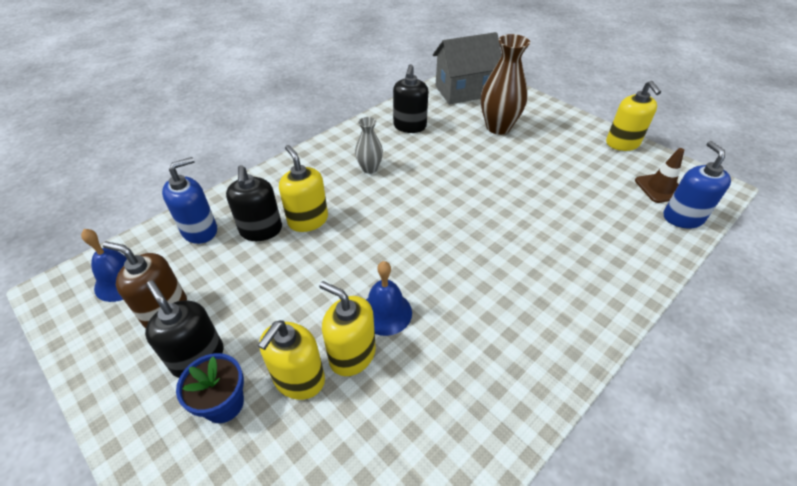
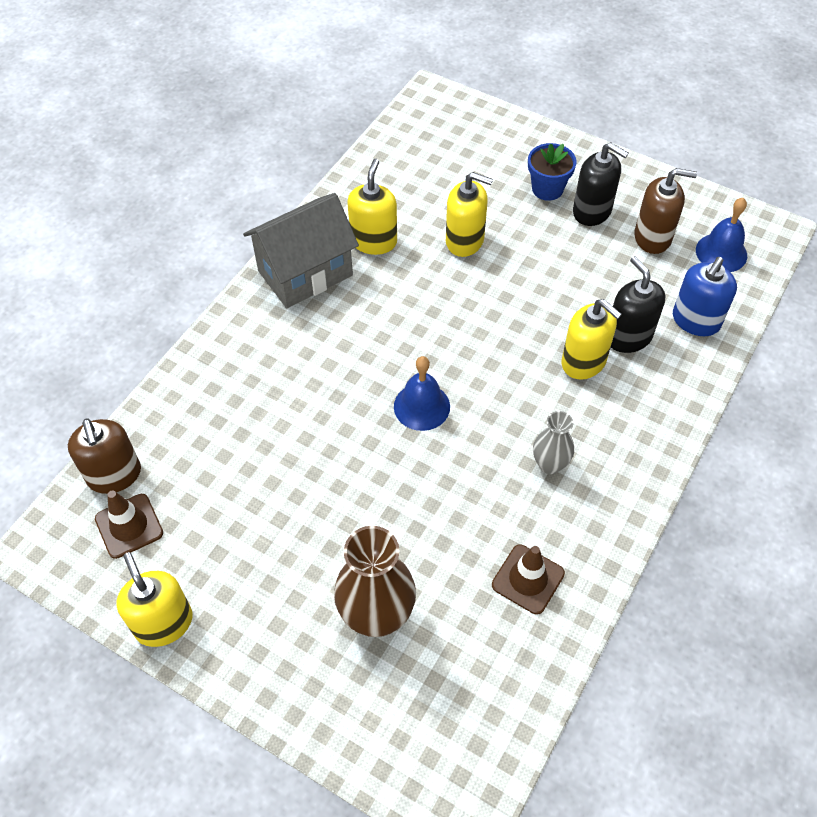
camera: 165 degrees right, 10 degrees up
(299, 379) = (499, 215): yellow soap dispenser -> yellow soap dispenser (373, 241)
(385, 312) = (450, 280): blue bell -> blue bell (421, 406)
(409, 126) = (528, 579): black soap dispenser -> brown traffic cone
(464, 91) = (460, 724): grey house -> grey house (305, 273)
(683, 217) = (114, 475): blue soap dispenser -> brown soap dispenser

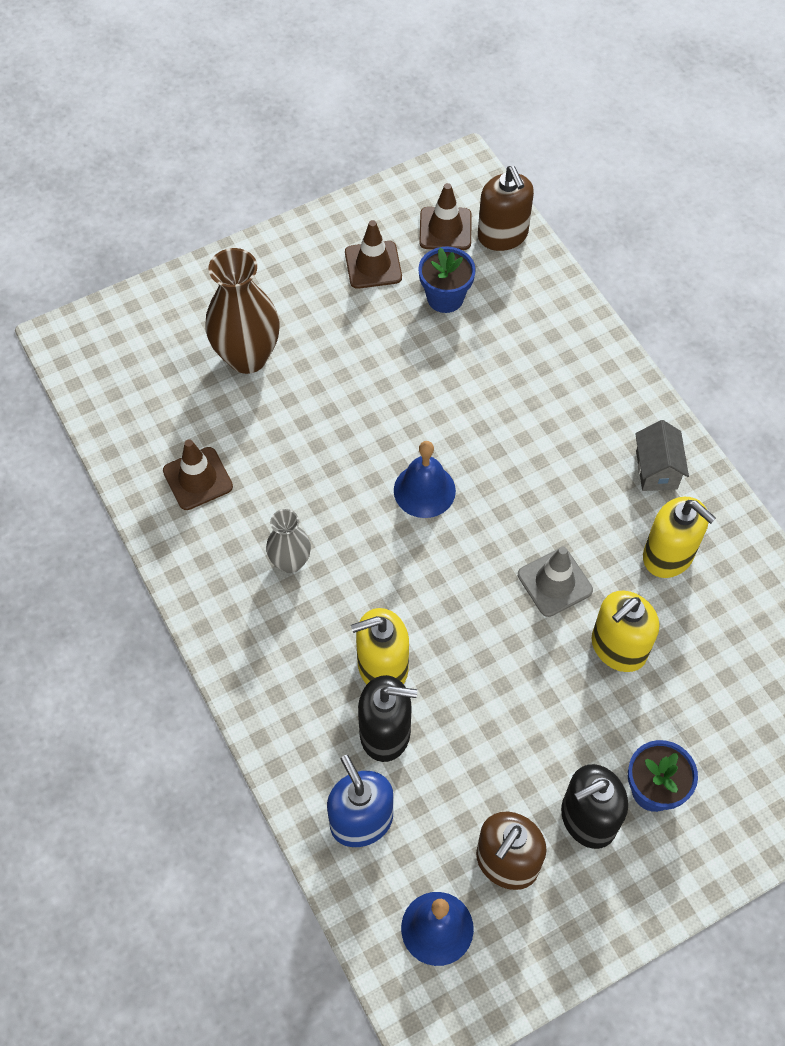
camera: 120 degrees right, 5 degrees up
(114, 475) = (502, 235): brown soap dispenser -> brown soap dispenser turned 120 degrees counterclockwise
(163, 623) = (343, 222): yellow soap dispenser -> none
(206, 565) = (373, 265): none -> brown traffic cone
(214, 486) = (445, 298): none -> blue flower pot
(305, 273) = (656, 470): grey house -> grey house, size x0.51
(441, 293) = (554, 582): none -> grey traffic cone

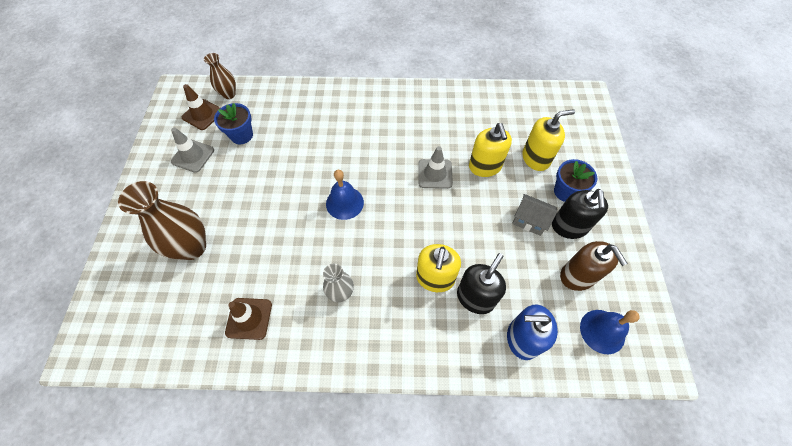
camera: 60 degrees left, 0 degrees up
(373, 265) = (193, 156): brown traffic cone -> grey traffic cone
(502, 235) = (229, 94): brown soap dispenser -> brown vase
(656, 470) = (402, 104): grey house -> grey house (529, 221)
(668, 555) = (449, 123): yellow soap dispenser -> yellow soap dispenser (536, 158)

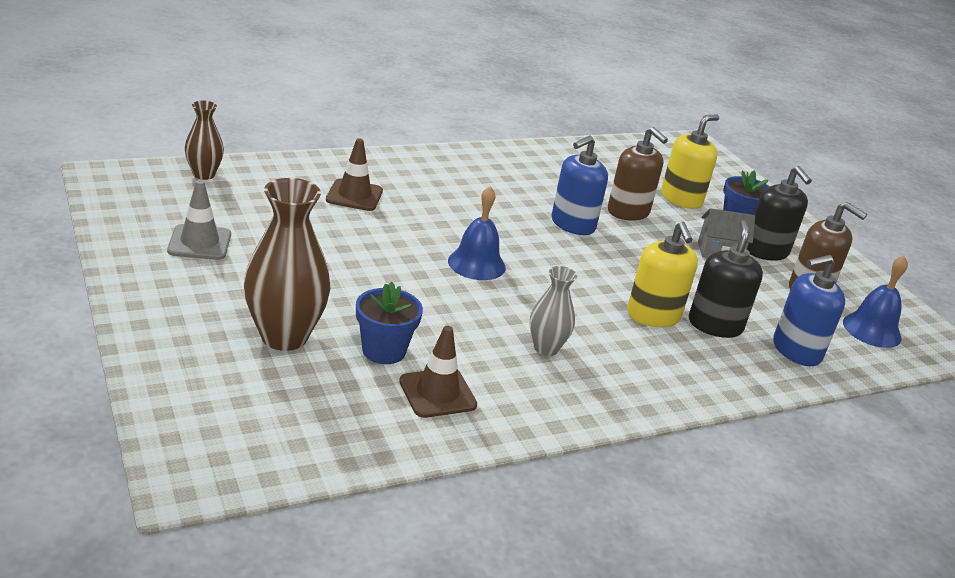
camera: 30 degrees left, 30 degrees down
(202, 114) = (177, 199): brown traffic cone -> brown traffic cone (354, 195)
(241, 135) = (262, 214): blue flower pot -> blue flower pot (384, 351)
(435, 174) = (572, 224): grey traffic cone -> blue soap dispenser
(485, 166) = (628, 212): yellow soap dispenser -> brown soap dispenser

